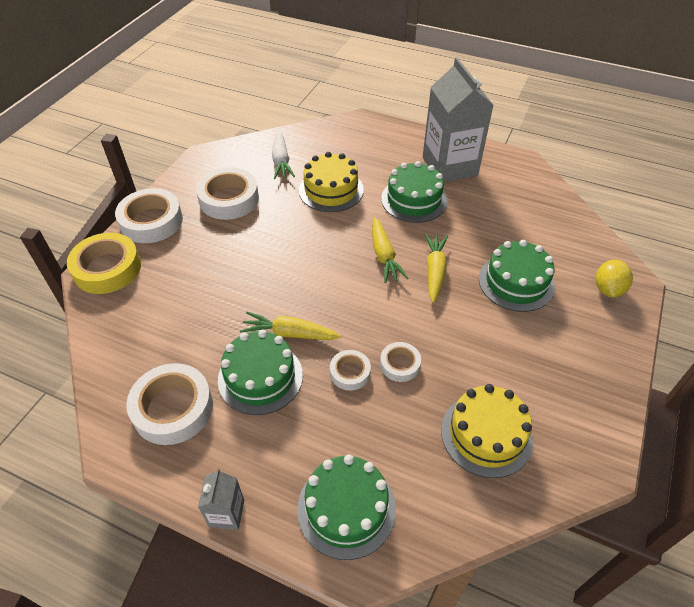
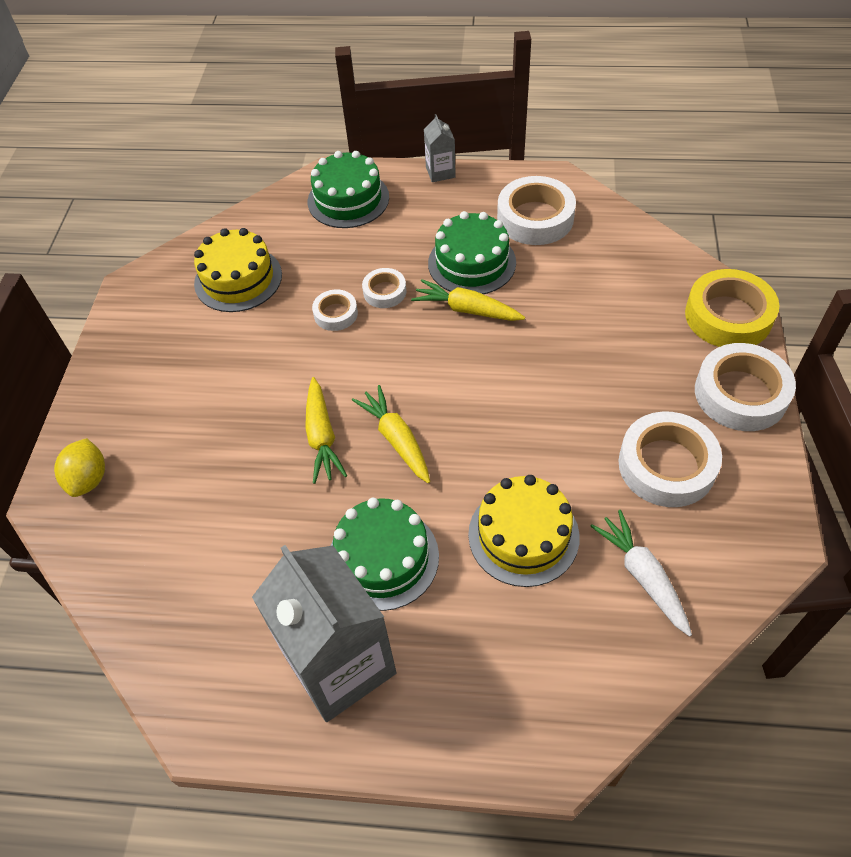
camera: 165 degrees right, 5 degrees up
(289, 333) = (466, 309): yellow carrot -> yellow carrot turned 150 degrees counterclockwise
(516, 282) = (212, 452): green cake -> none

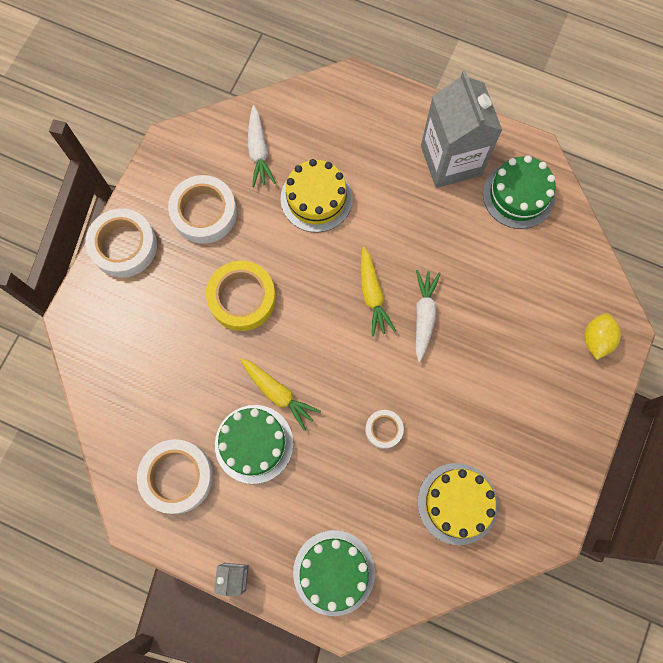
camera: 165 degrees left, 20 degrees up
(322, 437) = (424, 315): yellow carrot -> white carrot
(383, 558) = (407, 214): green cake -> green cake (518, 195)
(384, 292) = (337, 439): white tape -> none
(728, 316) = (88, 312): yellow tape -> yellow tape (242, 298)

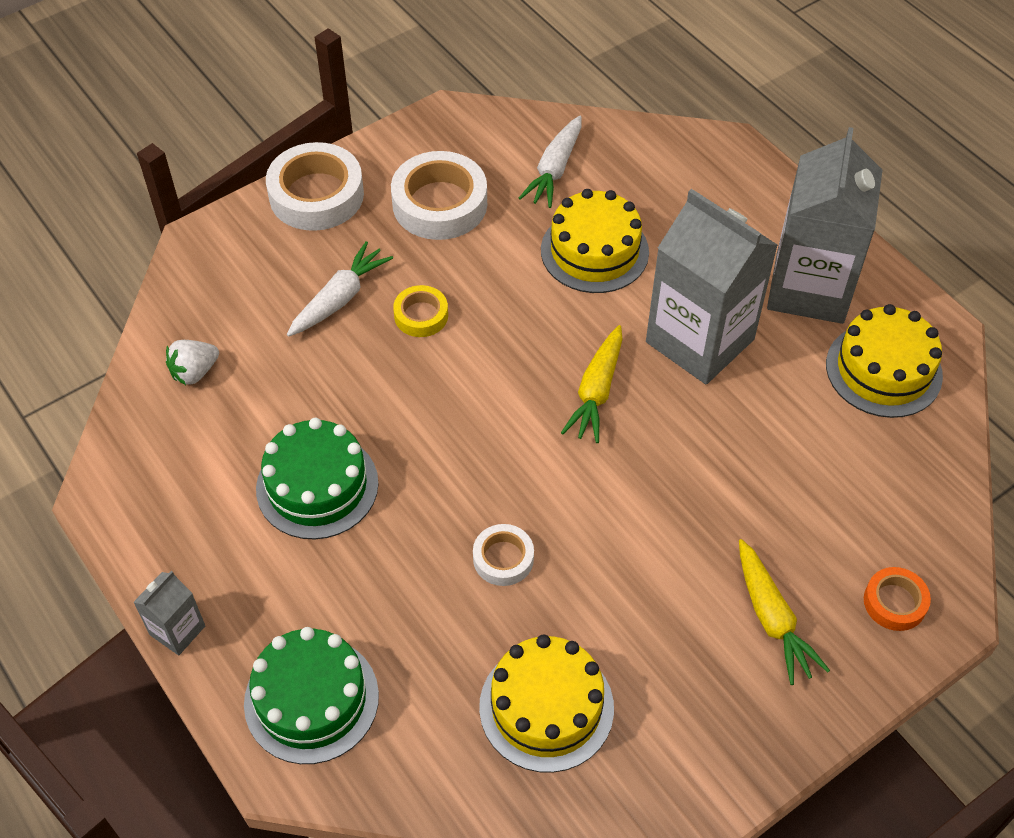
camera: 30 degrees right, 20 degrees down
(132, 411) = (194, 372): none -> white strawberry
(177, 477) = (193, 473): white tape -> none
(242, 298) = (421, 315): yellow tape -> yellow tape, size x0.54
(278, 394) = (390, 445): yellow carrot -> yellow carrot (772, 619)
(410, 229) = (700, 341): none -> grey carton
(424, 315) = (653, 449): white carrot -> white carrot (340, 298)
(518, 195) = (883, 370): green cake -> yellow cake
(596, 339) = (894, 602): yellow lemon -> orange tape

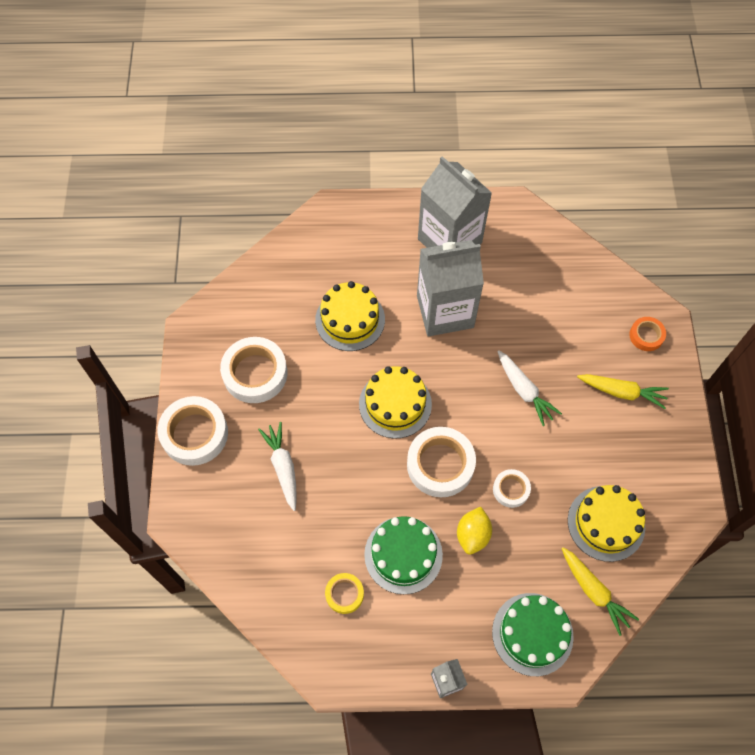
camera: 55 degrees left, 10 degrees up
(194, 372) = (276, 577): white strawberry -> none
(402, 549) = (472, 535): none -> yellow lemon
(421, 315) = (327, 432): yellow tape -> yellow tape (344, 594)
(474, 457) = (440, 464): none -> white tape
(554, 170) = (278, 301): white carrot -> white carrot (524, 391)
(596, 392) = (441, 380): yellow carrot -> yellow carrot (594, 592)
(883, 370) = (521, 246): yellow cake -> yellow cake (395, 404)

